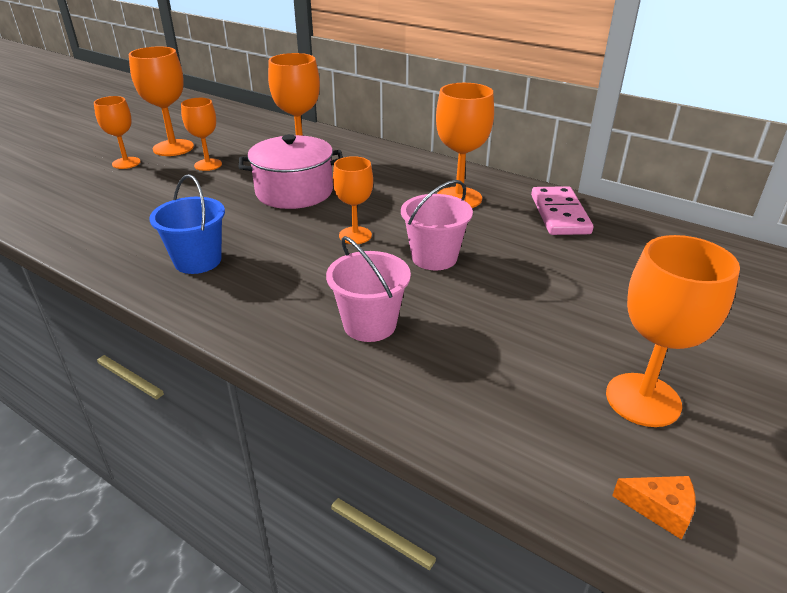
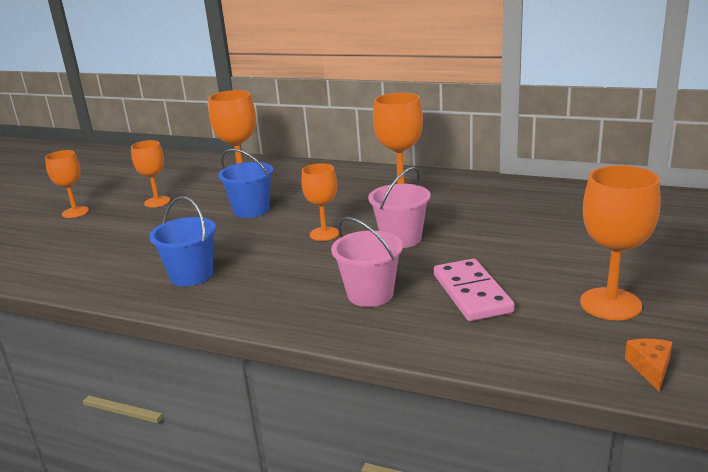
camera: 10 degrees left, 10 degrees down
(173, 148) = (115, 193): orange goblet -> none
(294, 192) = (251, 210): pink pot -> blue bucket
(559, 214) = (491, 191): pink domino -> pink domino (471, 293)
(660, 509) = (650, 368): orange cheese -> orange cheese turned 90 degrees counterclockwise

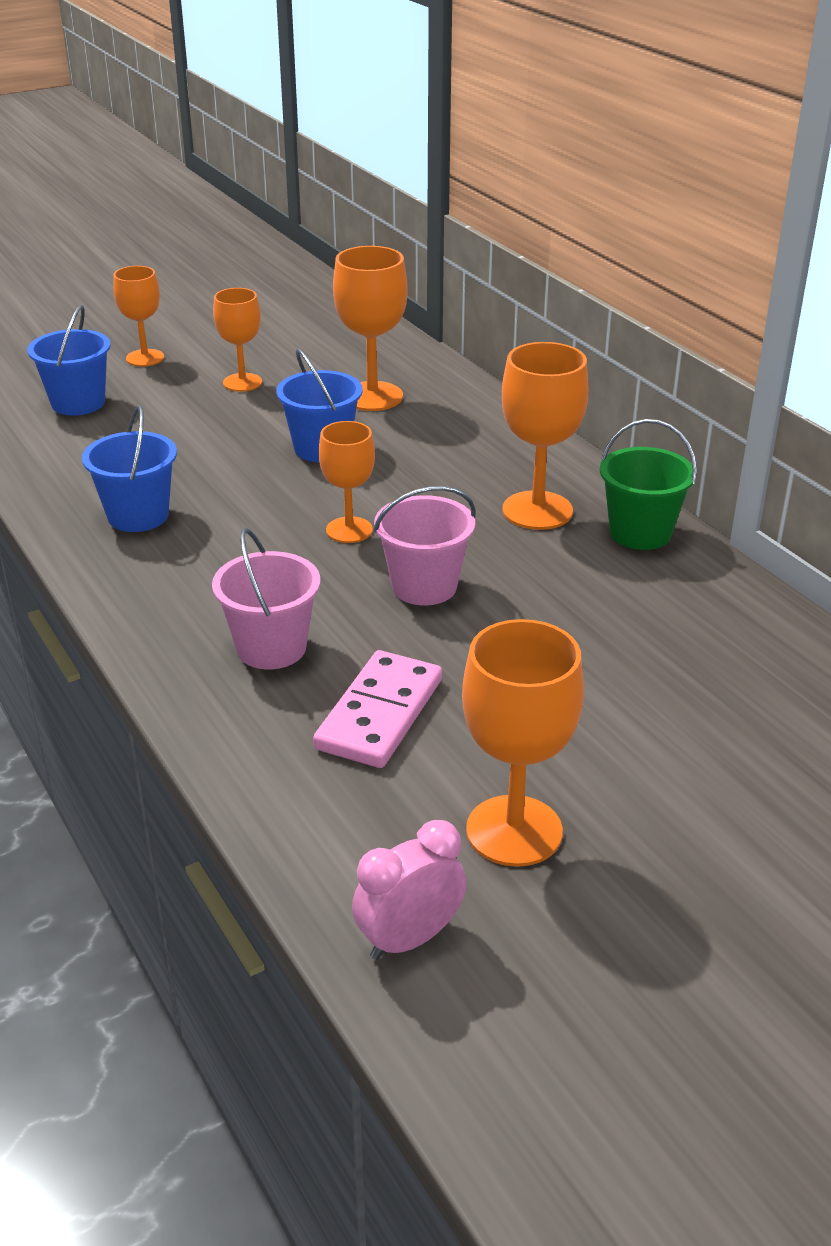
camera: 35 degrees right, 10 degrees up
(62, 245) = (78, 403): none -> blue bucket
(459, 183) = (640, 533): none -> green bucket
(650, 368) = (409, 939): orange cheese -> pink clock

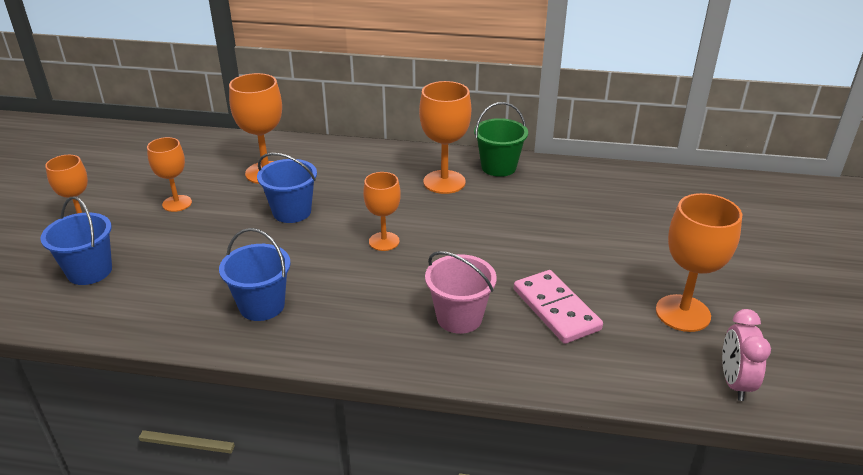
camera: 50 degrees left, 0 degrees up
(424, 586) = (465, 244): pink bucket -> none

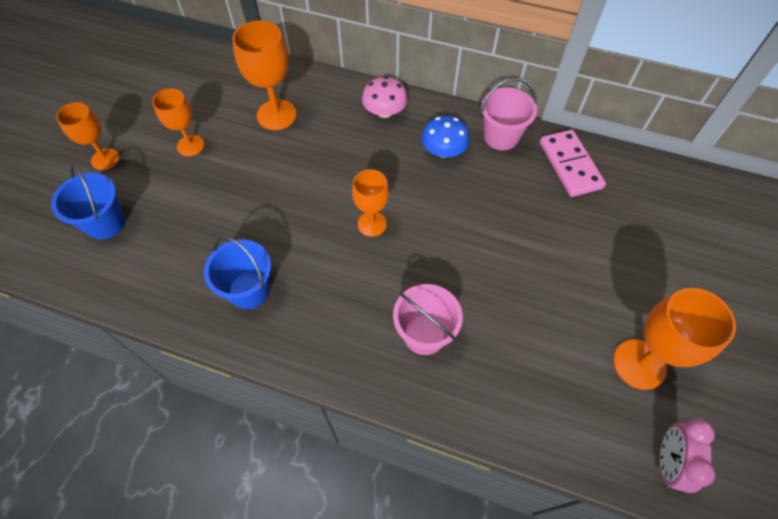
camera: 10 degrees right, 25 degrees up
(292, 212) = (293, 172): blue bucket -> none
(378, 160) = (384, 111): none -> pink mushroom
(444, 182) = (443, 151): orange goblet -> blue mushroom
(498, 167) = (501, 137): green bucket -> pink bucket
(556, 309) = (517, 339): pink domino -> pink domino (570, 165)

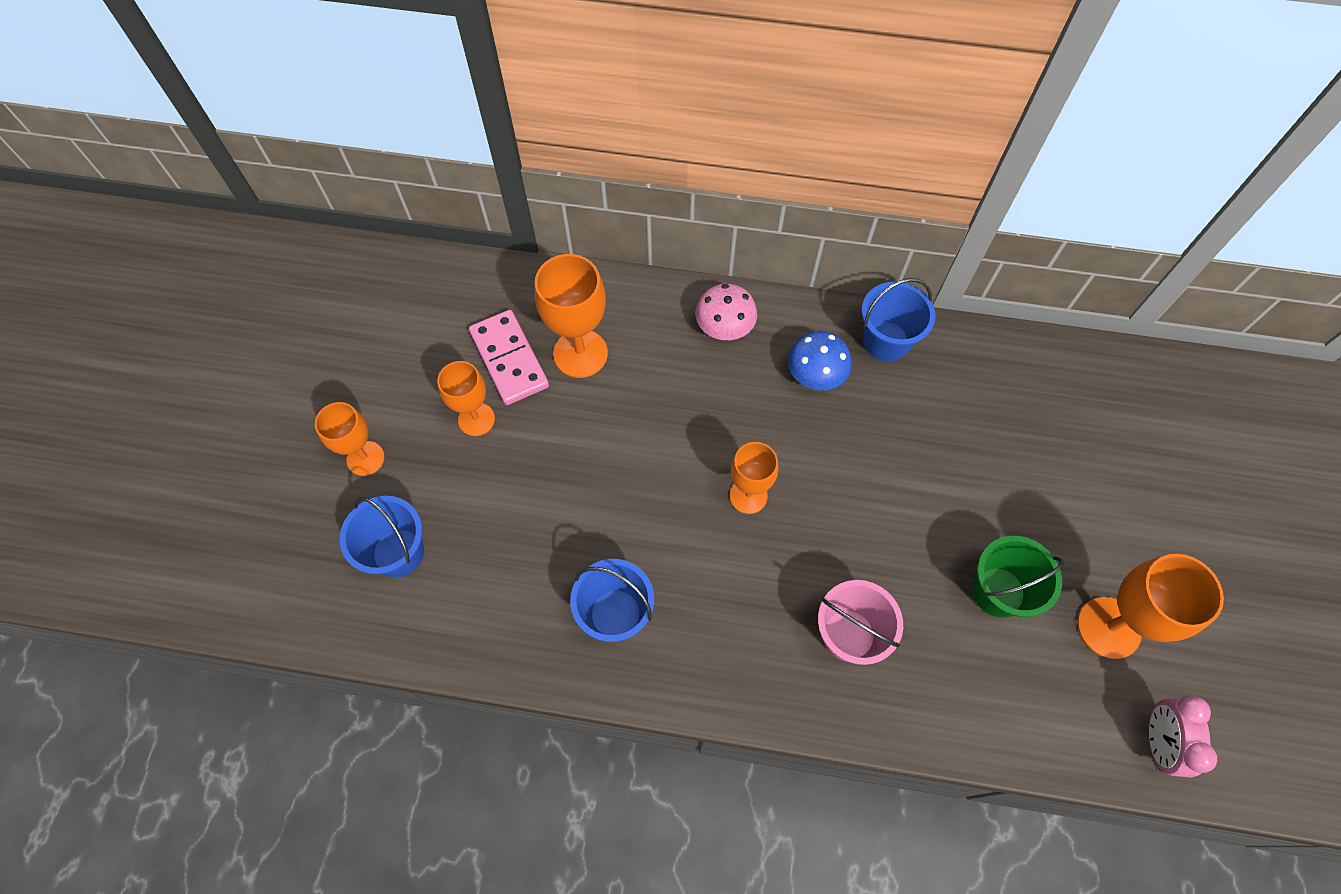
camera: 10 degrees left, 5 degrees up
(501, 137) = (886, 341): pink bucket -> blue bucket
(552, 322) = (998, 592): none -> green bucket
(570, 165) = (981, 370): pink domino -> pink domino (509, 359)

